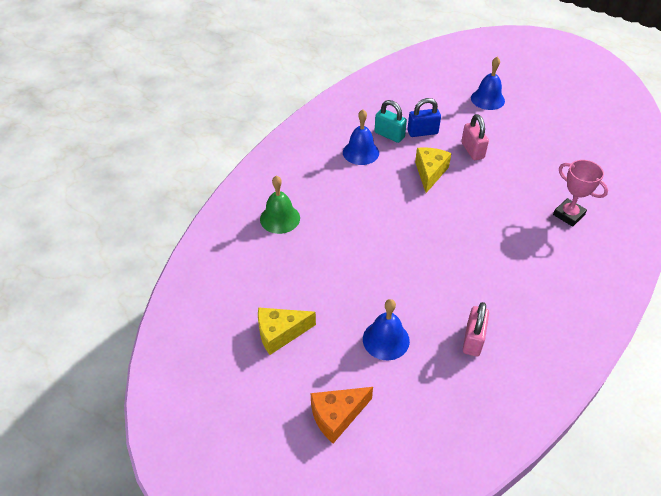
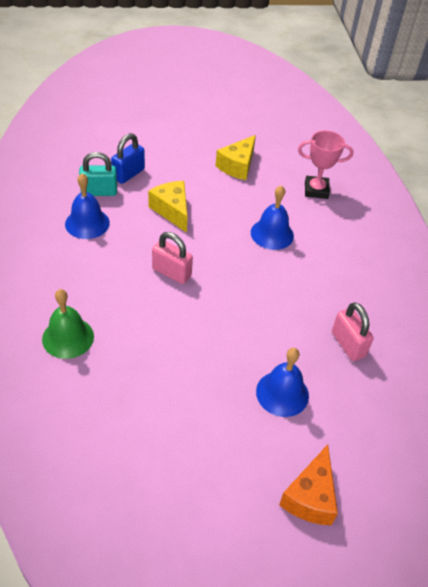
camera: 45 degrees left, 0 degrees up
(280, 333) = (183, 456): yellow cheese -> yellow cheese (237, 166)
(472, 150) = (189, 170): pink padlock -> pink padlock (171, 272)
(487, 99) = (158, 115): blue bell -> blue bell (272, 234)

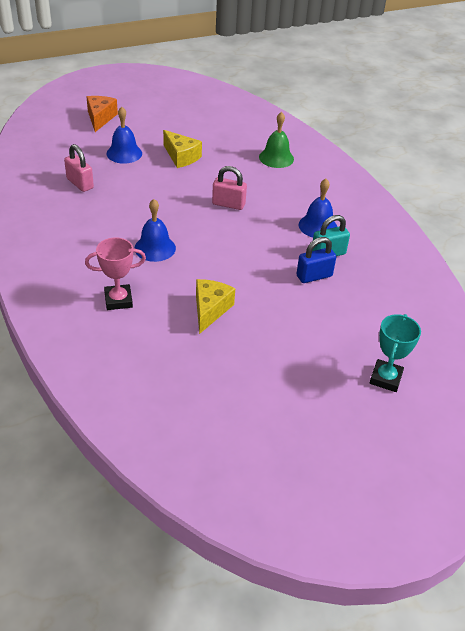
camera: 165 degrees right, 5 degrees down
(127, 95) = (385, 378): none -> turquoise trophy
(128, 174) = (314, 276): blue padlock -> blue padlock turned 45 degrees clockwise
(172, 210) = (253, 250): yellow cheese -> yellow cheese (181, 157)

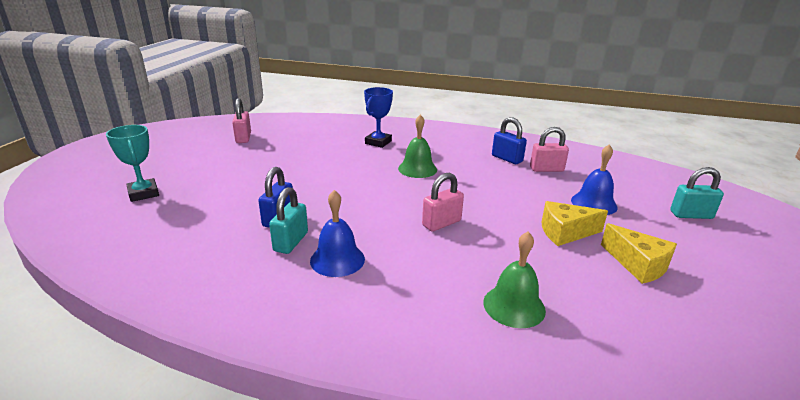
camera: 130 degrees right, 15 degrees down
(77, 208) = (507, 159): none -> blue padlock
(100, 118) = (691, 215): orange cheese -> turquoise padlock
(118, 300) = (378, 142): pink trophy -> blue trophy
(155, 248) = (417, 169): blue bell -> green bell
(210, 310) = (320, 163): yellow cheese -> yellow cheese (638, 265)
(219, 413) = (243, 138): none -> pink padlock

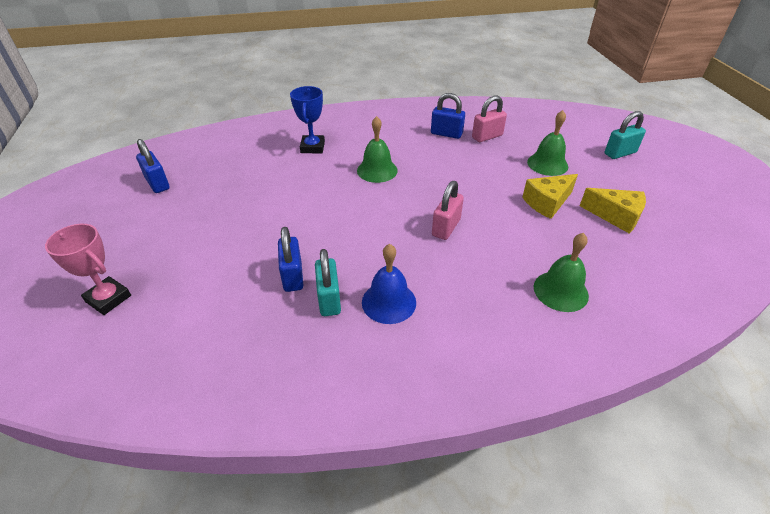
camera: 25 degrees left, 15 degrees up
(143, 193) = (108, 298): turquoise trophy -> pink trophy
(243, 138) = (157, 183): pink padlock -> blue padlock
(593, 203) = (547, 164): blue bell -> green bell

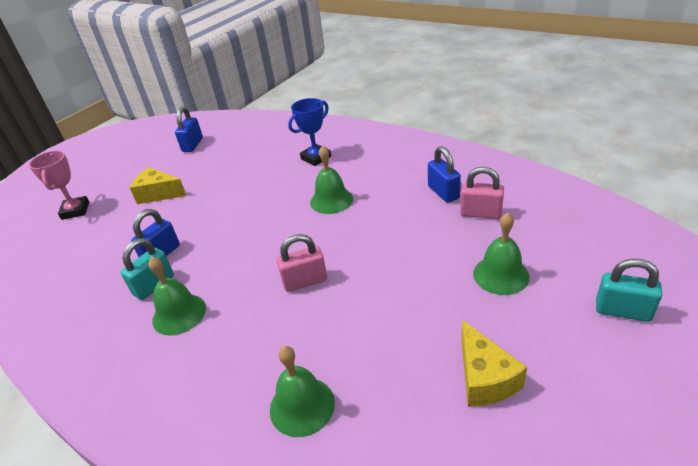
camera: 50 degrees right, 5 degrees down
(389, 302) = (179, 314): blue bell -> green bell
(547, 202) = (431, 315): yellow cheese -> yellow cheese (158, 194)

